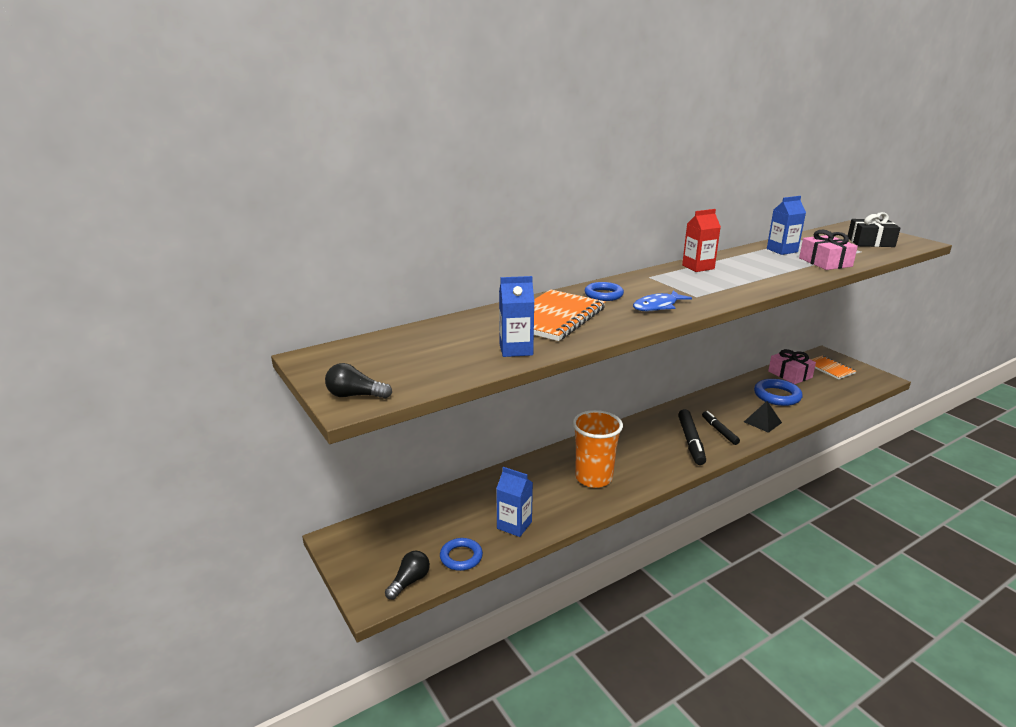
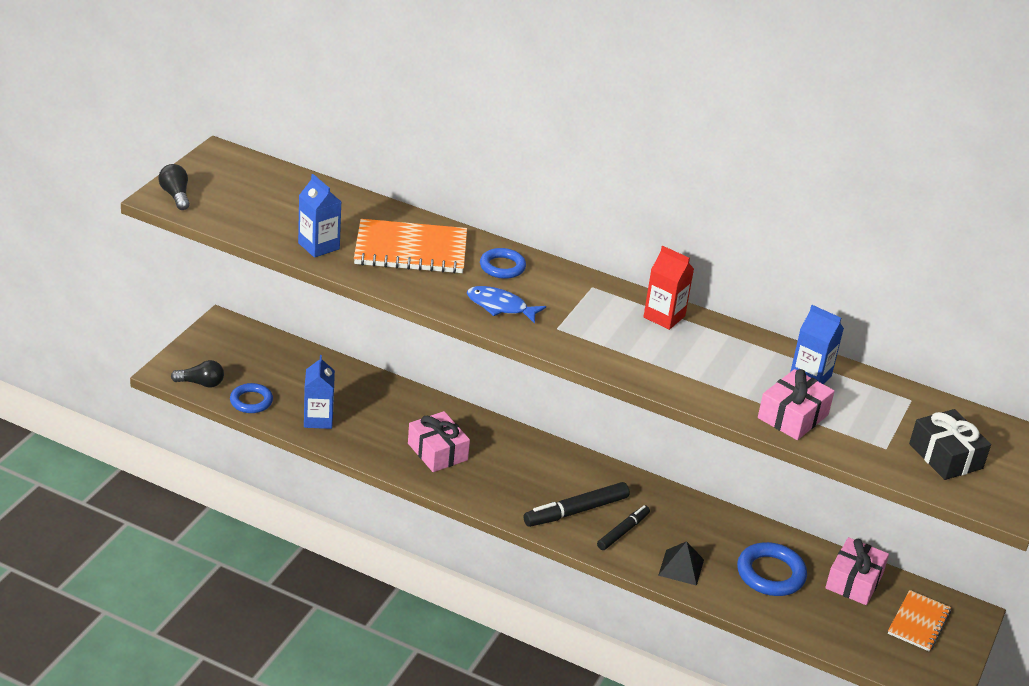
camera: 55 degrees right, 10 degrees up
(593, 478) = (437, 452): orange cup -> pink gift

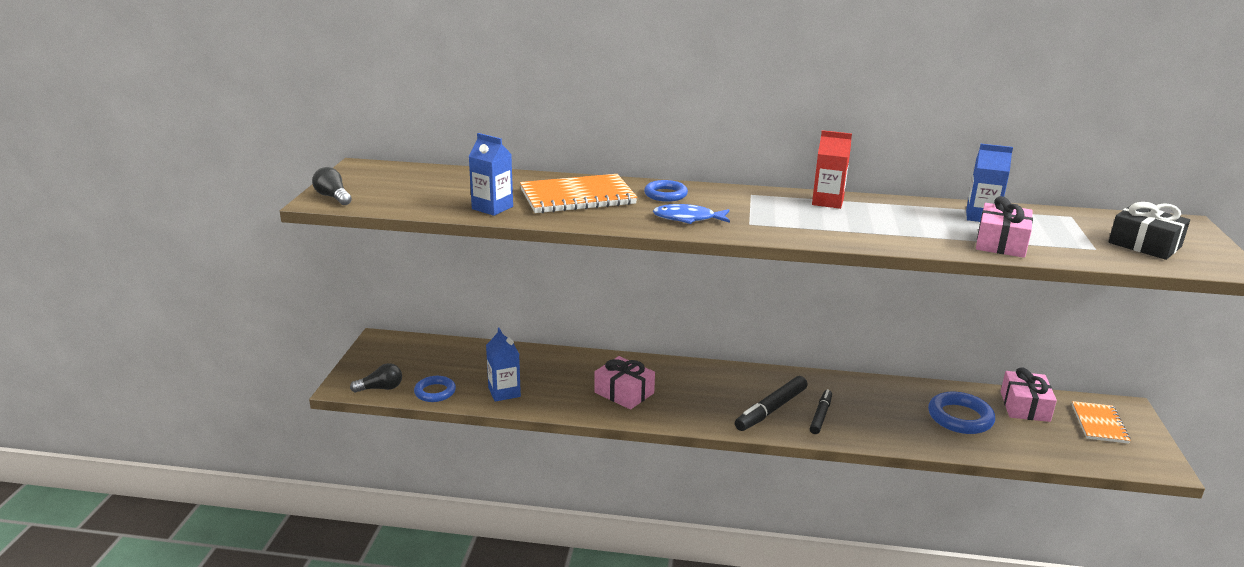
camera: 15 degrees left, 10 degrees down
(681, 567) = (888, 431): black pyramid -> none

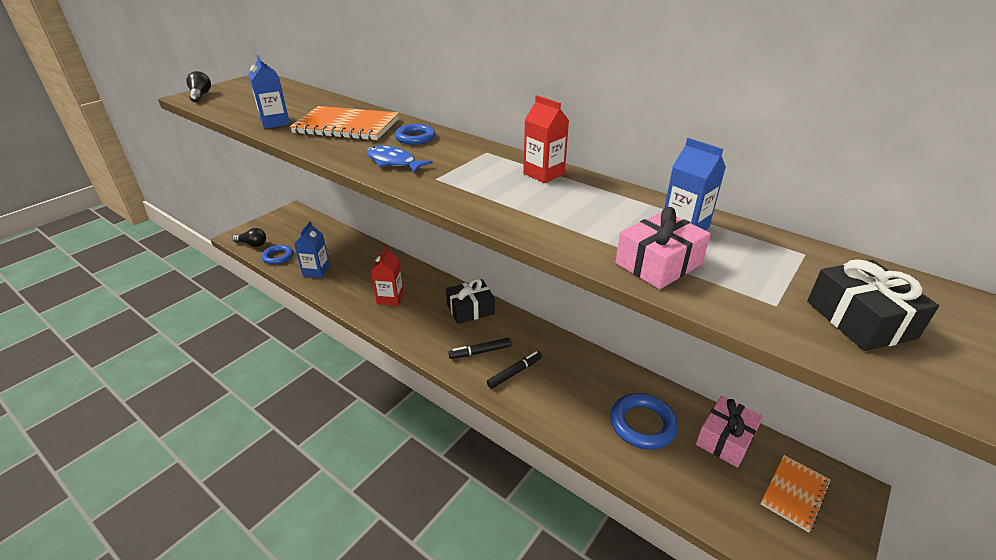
camera: 30 degrees right, 10 degrees up
(624, 393) = (390, 298): pink gift -> red carton
(717, 378) = (470, 309): none -> black gift
(771, 410) = (480, 352): black marker -> black marker, size x0.65

